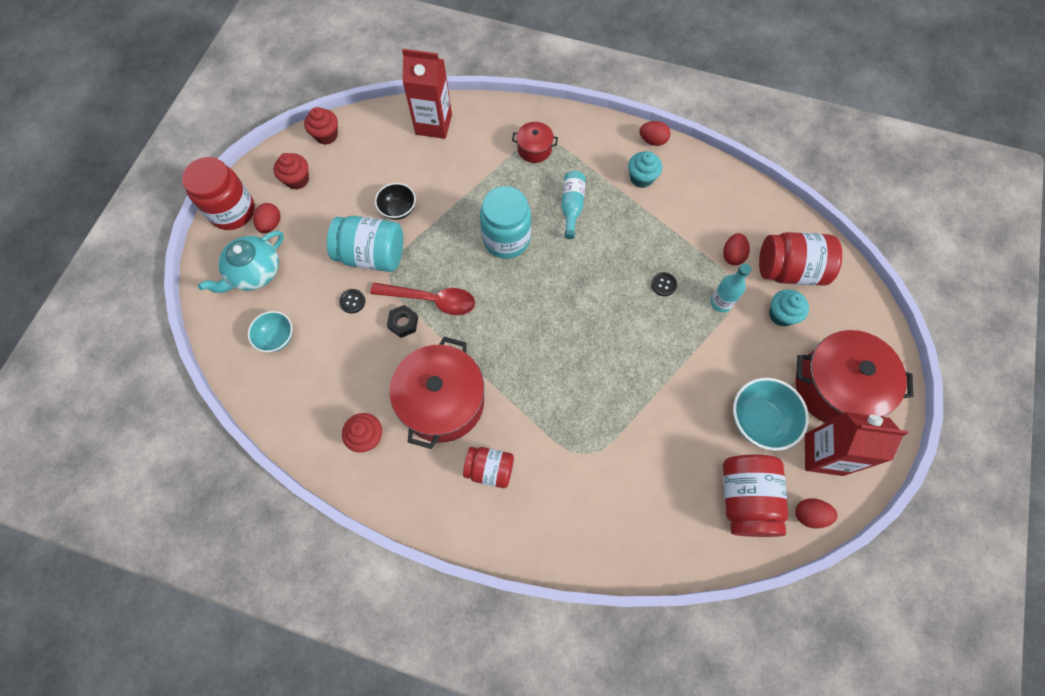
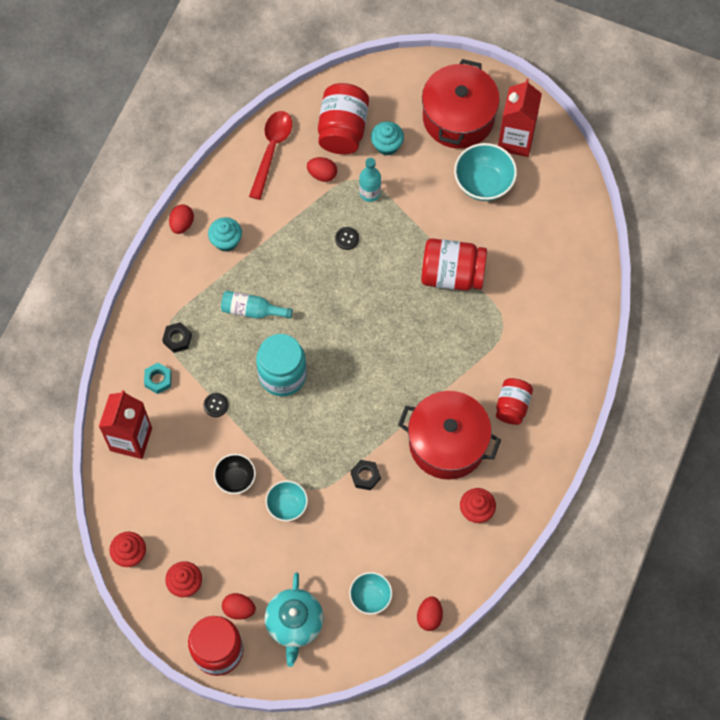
camera: 85 degrees left, 0 degrees up
(254, 272) = (294, 623): turquoise teapot -> turquoise teapot turned 45 degrees clockwise
(352, 301) = (337, 524): black button -> black button (216, 405)
(372, 255) = (287, 505): turquoise jar -> turquoise bowl
(431, 300) = (343, 449): red spoon -> red spoon (272, 150)
(492, 138) = (158, 380): none -> turquoise nut
(534, 149) = (177, 339): red pot -> black nut
(745, 499) = (548, 206): red jar -> red jar (452, 274)
(809, 514) = (564, 161): red egg -> red egg (429, 616)

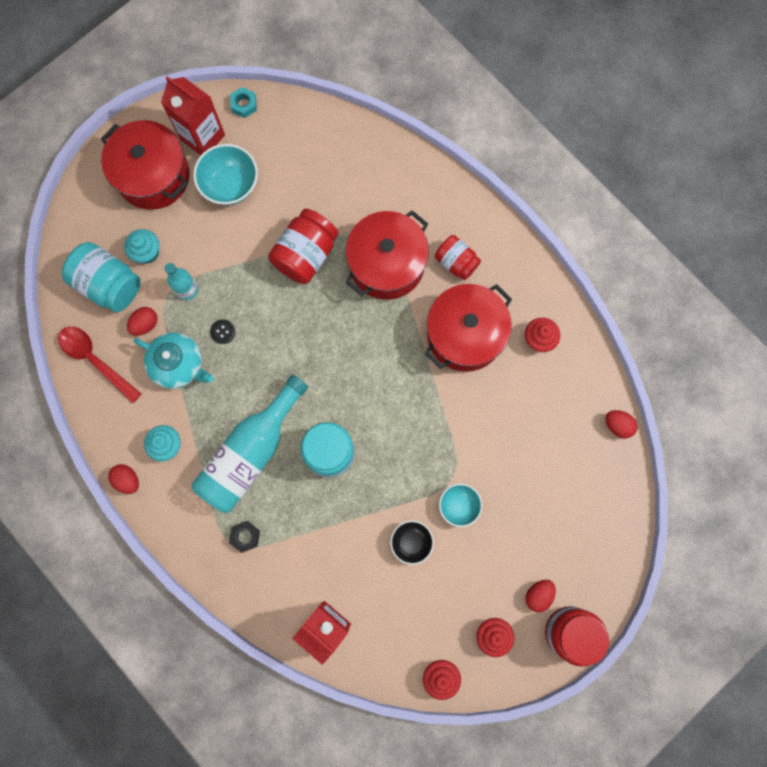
camera: 65 degrees left, 10 degrees up
(158, 380) = (278, 573): turquoise nut -> turquoise nut (244, 105)
(216, 405) = (330, 529): black button -> none
(252, 310) = (251, 452): turquoise bottle -> turquoise bottle, size x2.01
(294, 623) = (573, 549): turquoise teapot -> turquoise teapot (178, 364)
(343, 129) = (109, 284): red jar -> turquoise jar
(365, 476) = (463, 421): black nut -> none
(370, 597) = (577, 469): turquoise bowl -> none
(479, 346) = (387, 264): none -> red pot

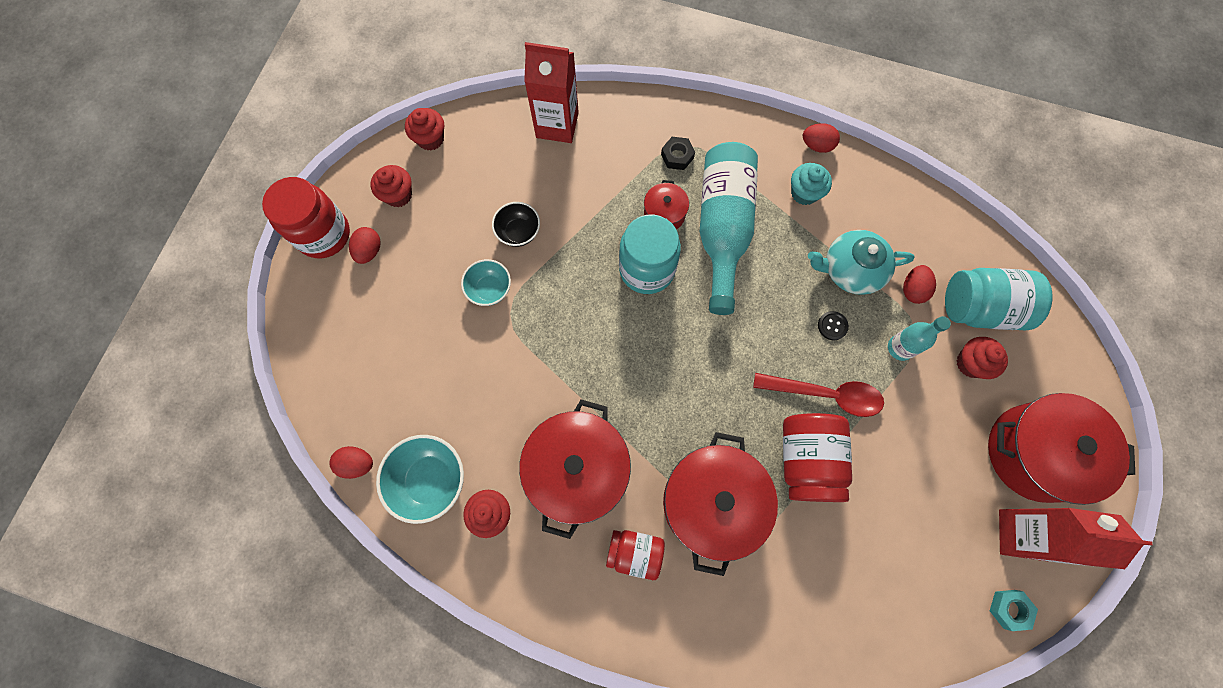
camera: 150 degrees right, 5 degrees down
(95, 360) = (931, 230): red spoon -> red spoon (826, 395)
(147, 252) = (970, 363): turquoise cupcake -> red cupcake
(230, 185) = (946, 493): turquoise bowl -> turquoise bowl (430, 480)
(287, 491) = (664, 214): none -> red pot

